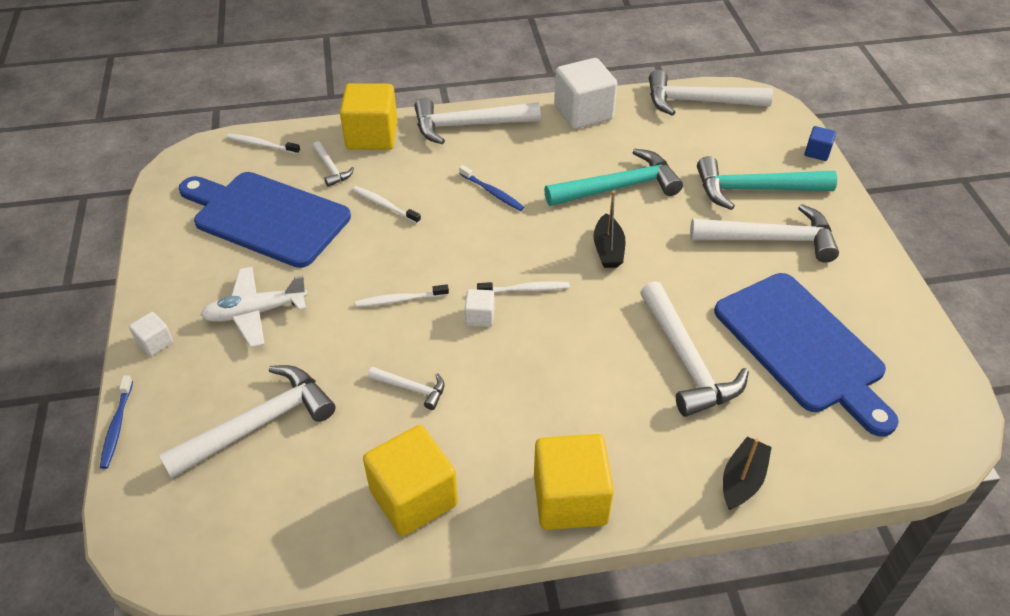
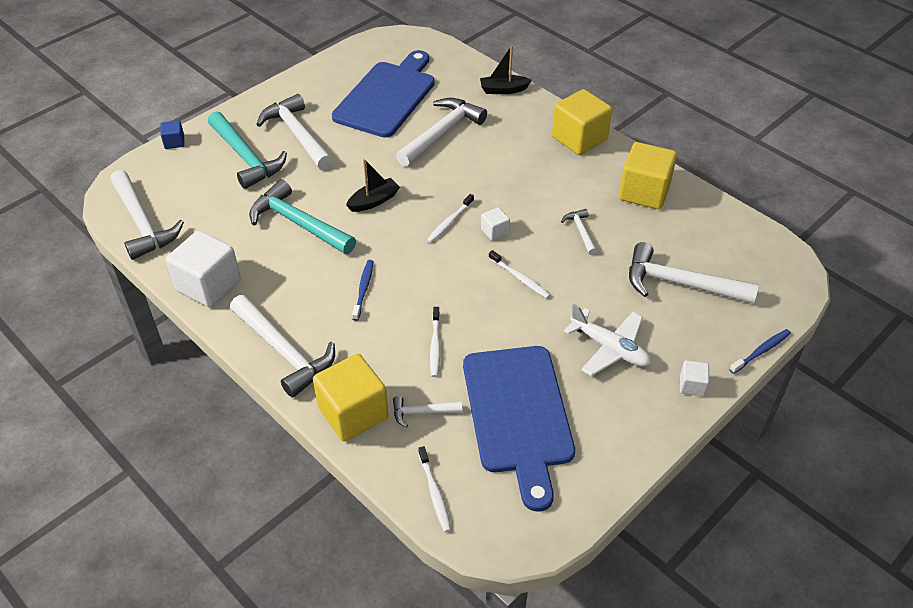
camera: 125 degrees left, 0 degrees up
(331, 169) = (422, 412): white hammer -> white hammer turned 120 degrees counterclockwise
(526, 289) = (449, 222): white toothbrush -> white toothbrush turned 105 degrees counterclockwise

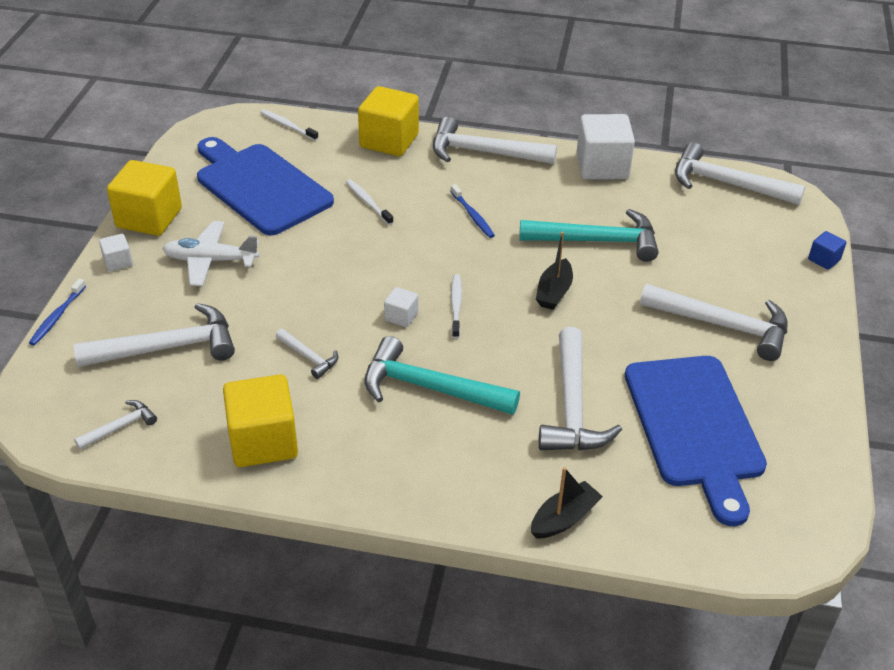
camera: 145 degrees right, 5 degrees down
(246, 157) = (735, 277): turquoise hammer -> turquoise hammer (430, 388)
(422, 412) = (337, 160): white hammer -> white hammer (120, 427)
(520, 278) = (338, 283): white toothbrush -> none
(579, 138) = (396, 484): yellow cube -> yellow cube (149, 218)

